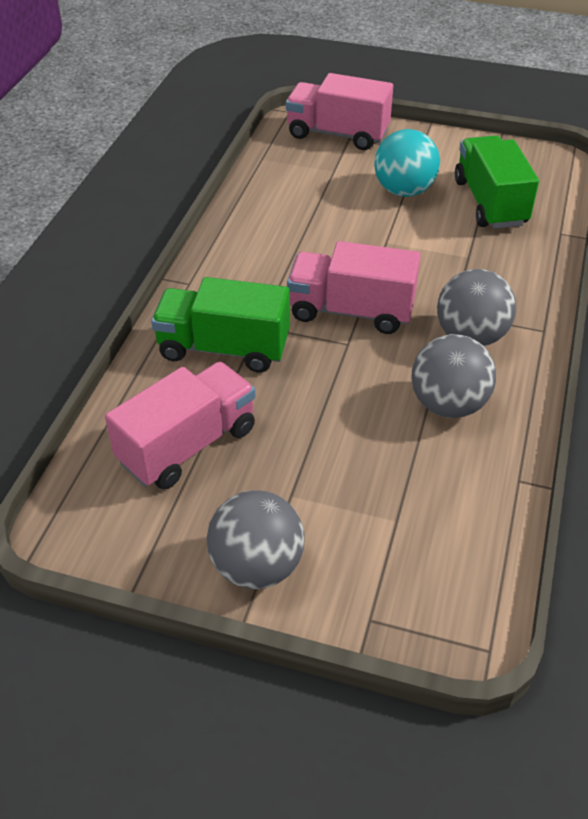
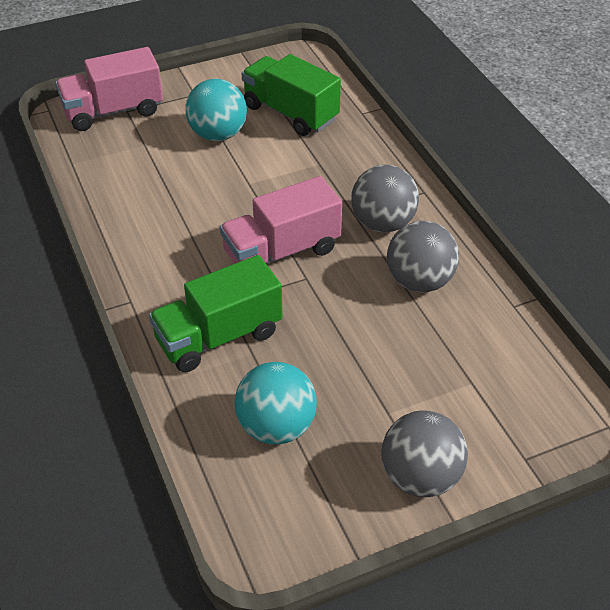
camera: 40 degrees left, 0 degrees up
(187, 445) = (276, 427): pink truck -> turquoise ball

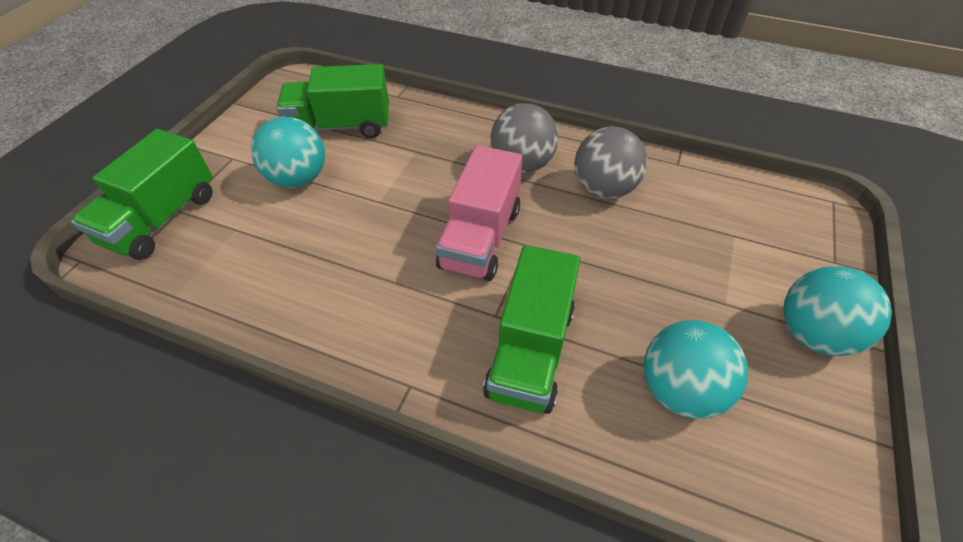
camera: 45 degrees left, 5 degrees up
(113, 111) = (162, 219): pink truck -> green truck
(420, 477) = (812, 334): grey ball -> turquoise ball

